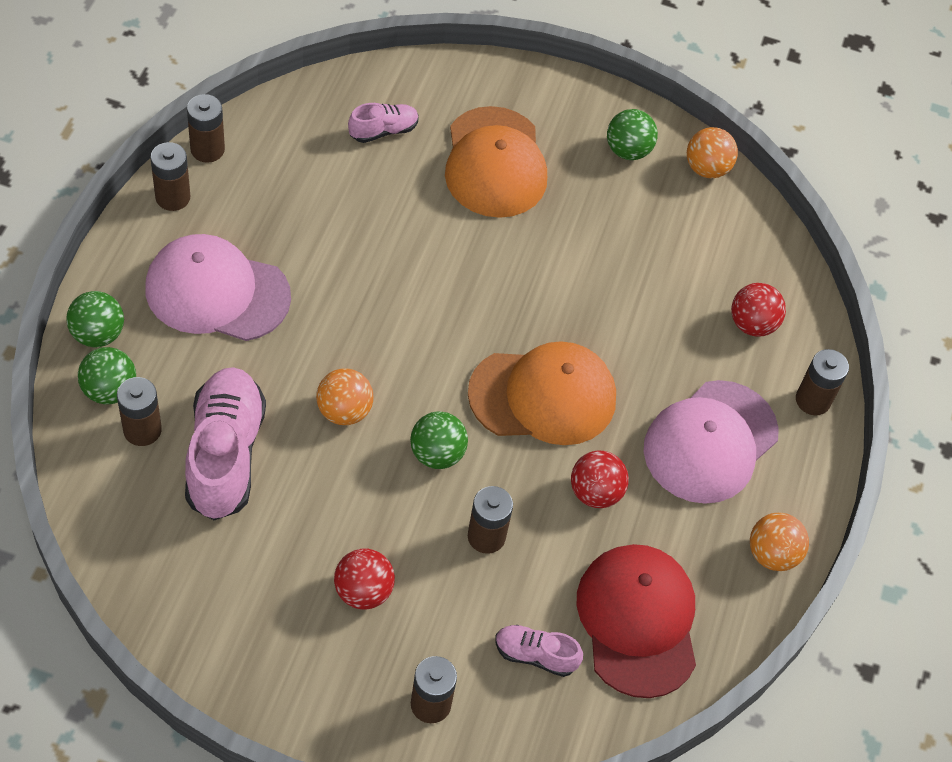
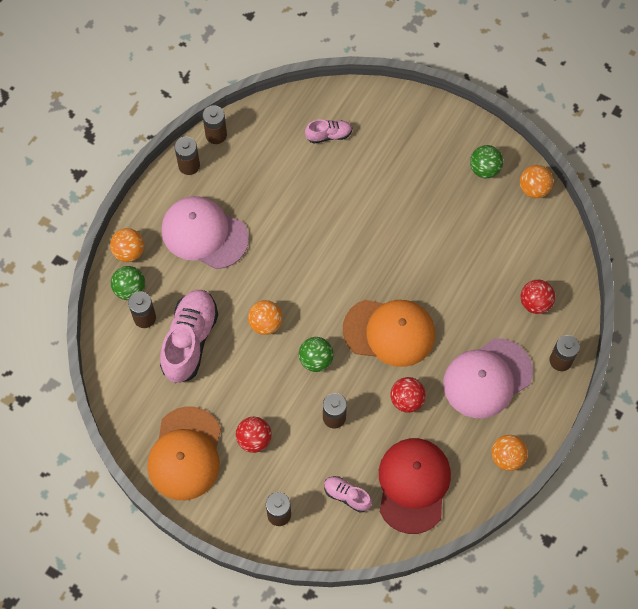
camera: 20 degrees right, 10 degrees up
(98, 334) = (129, 252): green ball -> orange ball
(495, 163) = (395, 167): orange cap -> orange cap (185, 454)

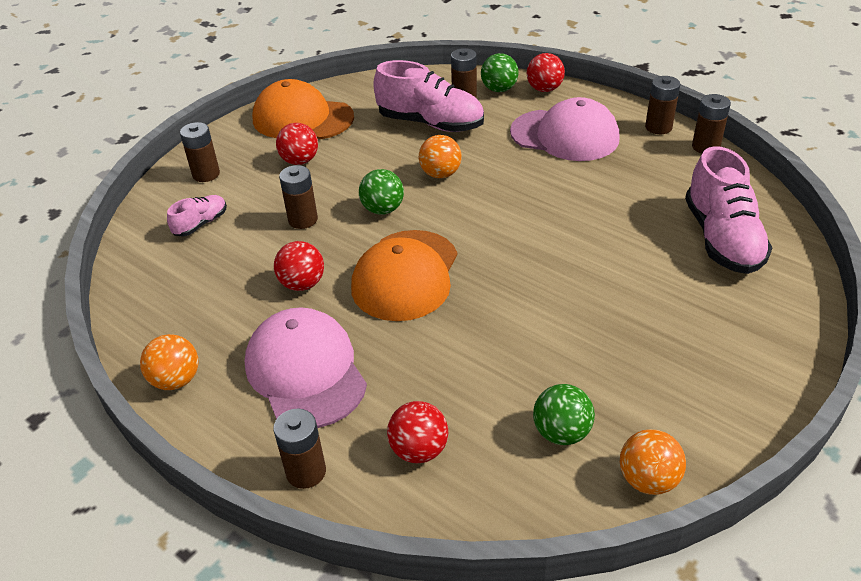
camera: 100 degrees right, 25 degrees down
(129, 252) = (544, 89): orange ball -> red ball
(204, 234) = (565, 135): pink cap -> pink cap turned 75 degrees clockwise
(329, 135) = (722, 239): pink shoe -> pink shoe, size x1.99
(413, 485) = (185, 280): red cap -> none
(484, 169) = (683, 411): green ball -> green ball (561, 433)

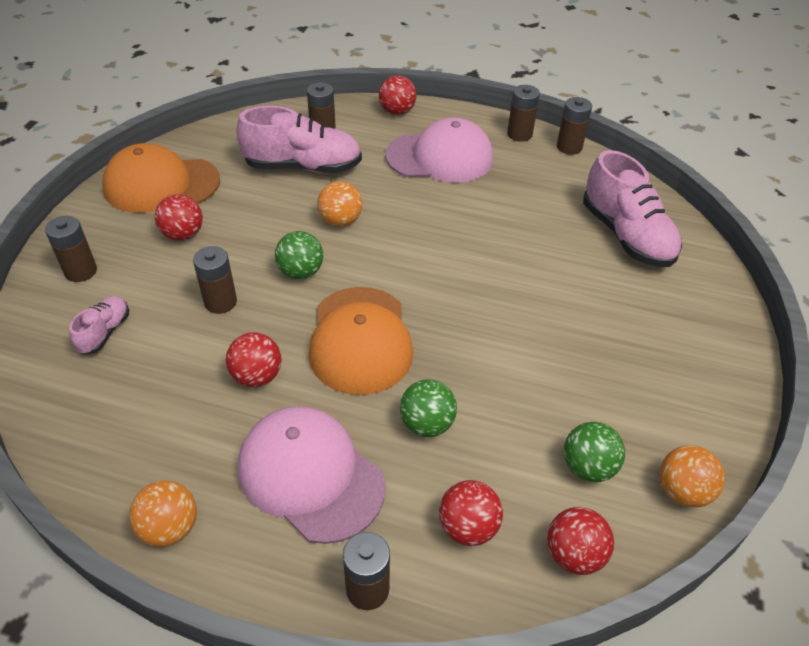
camera: 25 degrees left, 5 degrees up
(499, 89) = (353, 118): green ball -> green ball (427, 424)
(505, 501) = (574, 554): none -> red ball

